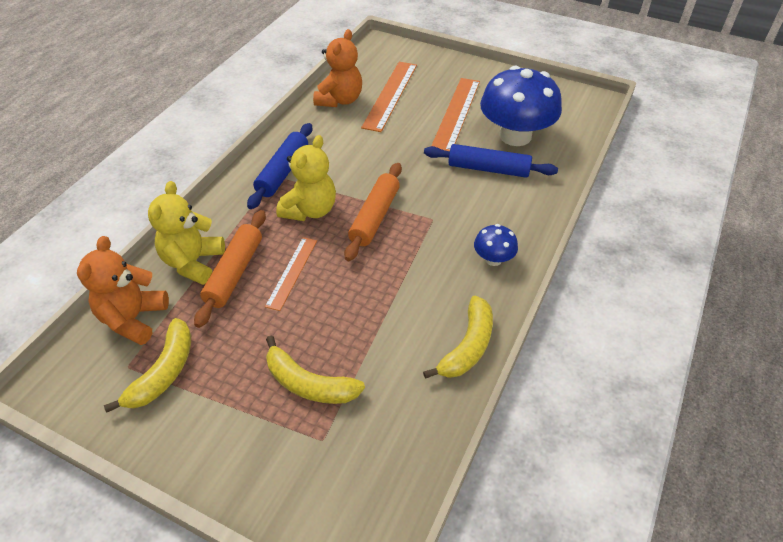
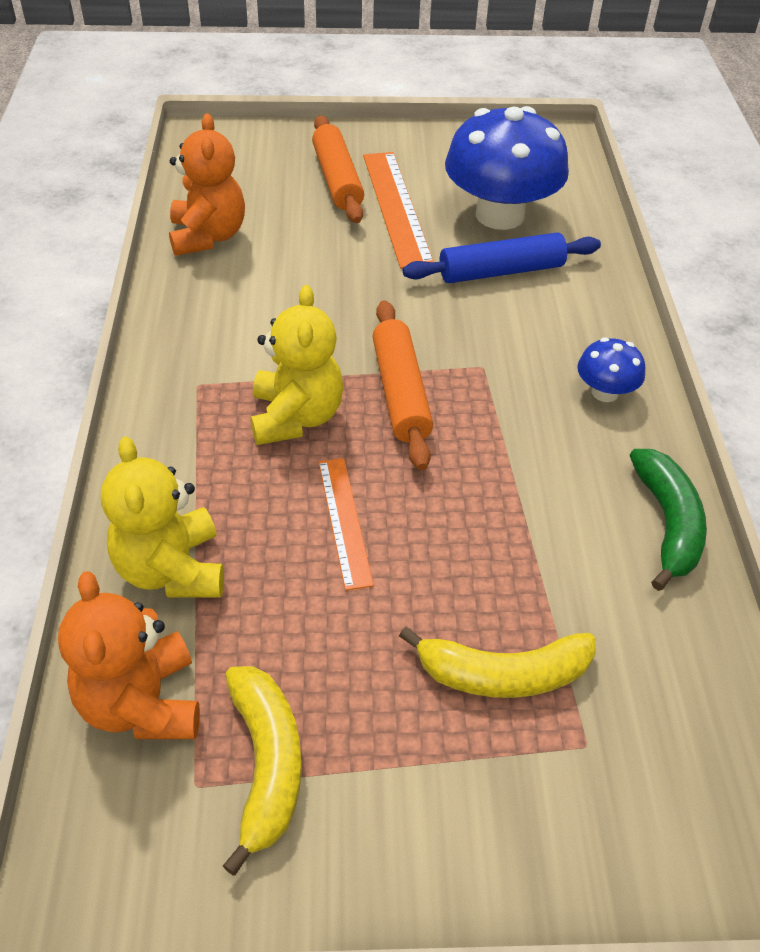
camera: 30 degrees left, 0 degrees up
(234, 273) = (254, 558): orange rolling pin -> orange rolling pin (337, 179)
(283, 172) = (205, 374): blue rolling pin -> none
(390, 95) = (280, 207): orange ruler -> none
(468, 346) = (667, 524): yellow banana -> green banana

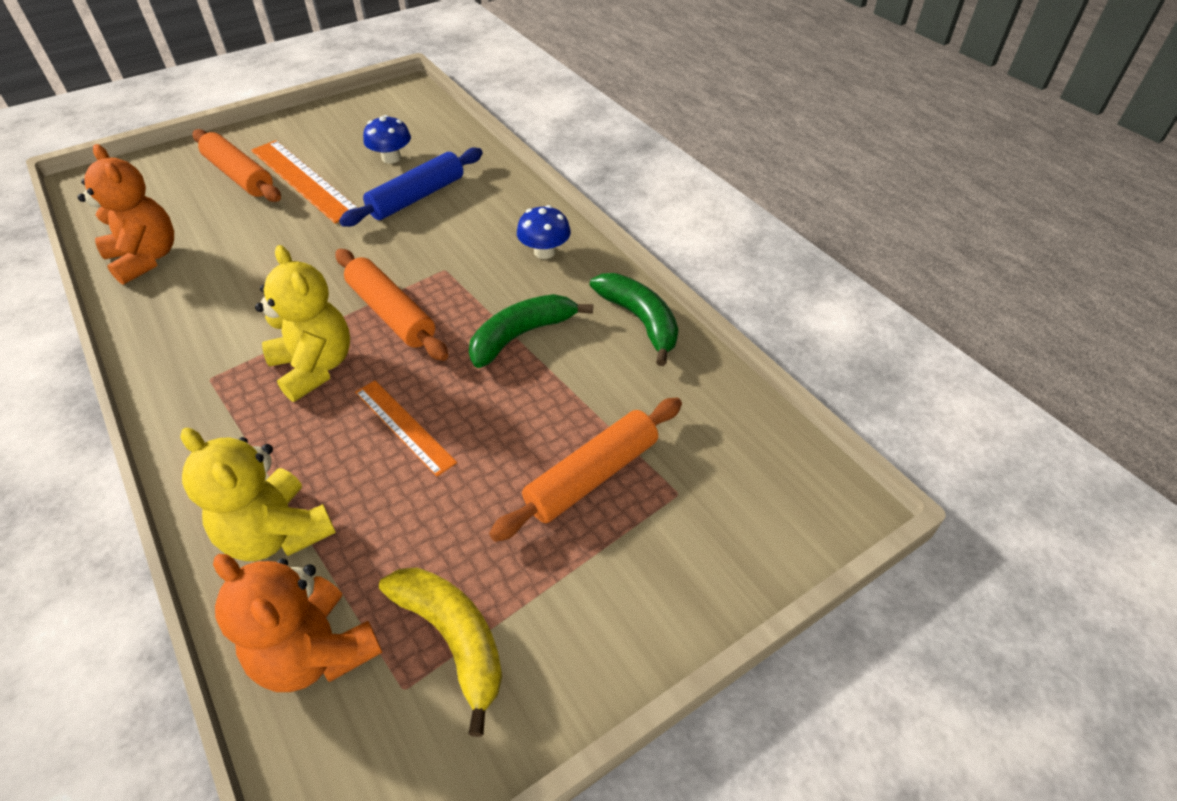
camera: 30 degrees left, 0 degrees up
(499, 215) = (391, 158): blue mushroom -> blue mushroom, size x0.46
(502, 674) = (592, 476): yellow banana -> orange rolling pin
(521, 478) = (521, 335): none -> green banana

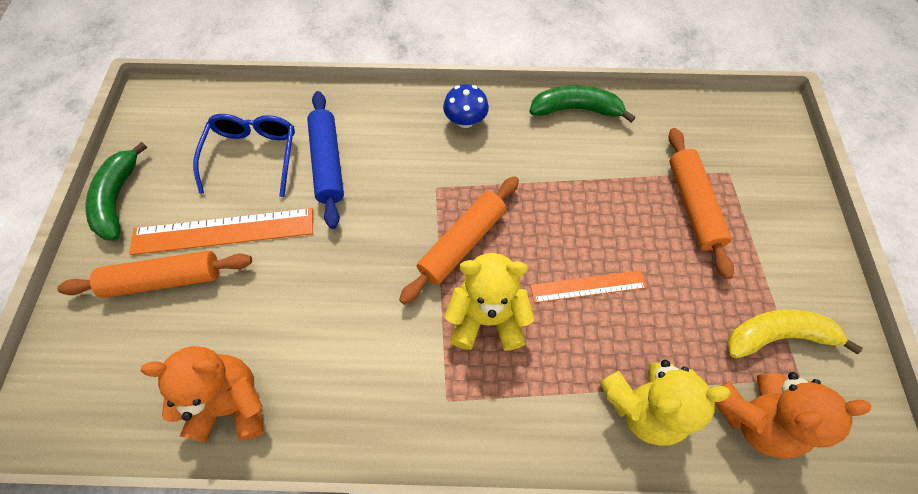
camera: 55 degrees left, 15 degrees up
(391, 158) = (253, 155): blue mushroom -> blue glasses
(391, 313) = (462, 243): orange rolling pin -> orange rolling pin turned 45 degrees counterclockwise
(521, 335) = (544, 177): green banana -> green banana (118, 198)

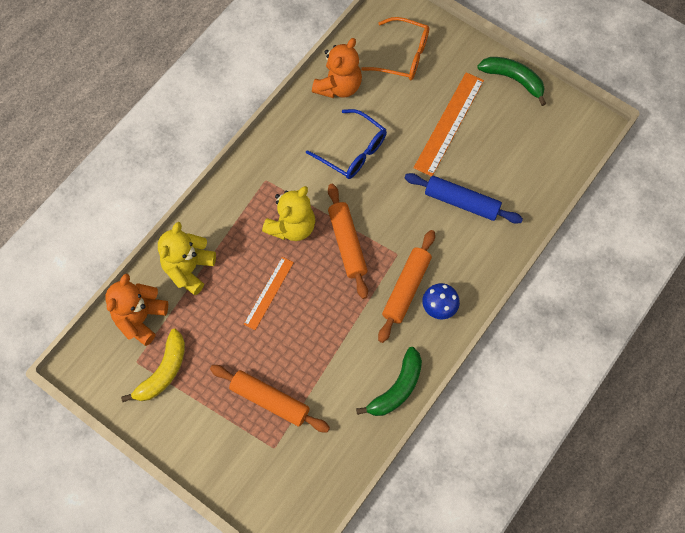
camera: 125 degrees right, 5 degrees up
(133, 347) = (403, 56): none -> orange glasses
(164, 279) = (436, 83): orange rolling pin -> orange rolling pin (406, 288)
(253, 155) = (498, 163): blue glasses -> blue glasses (353, 151)

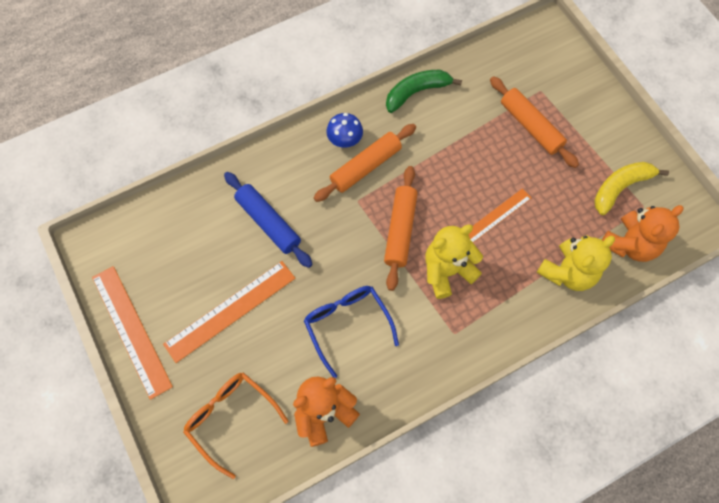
camera: 155 degrees left, 0 degrees up
(513, 79) = (131, 330): green banana -> orange ruler

